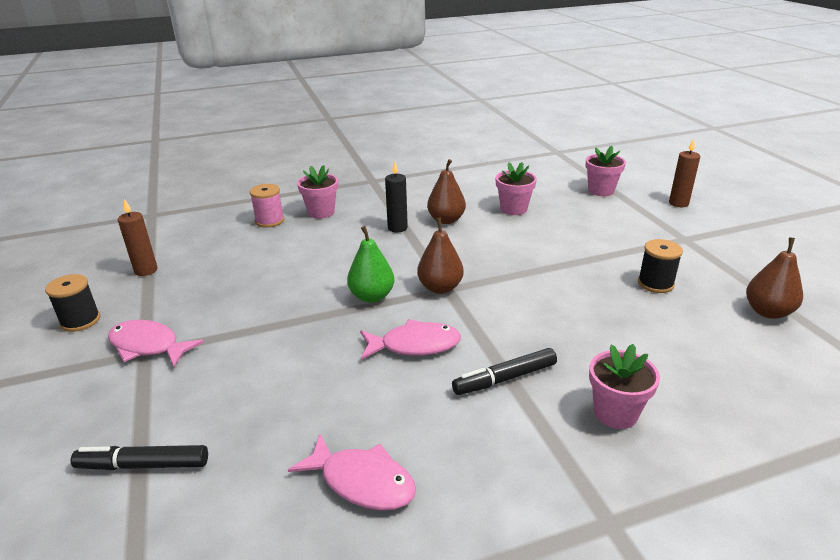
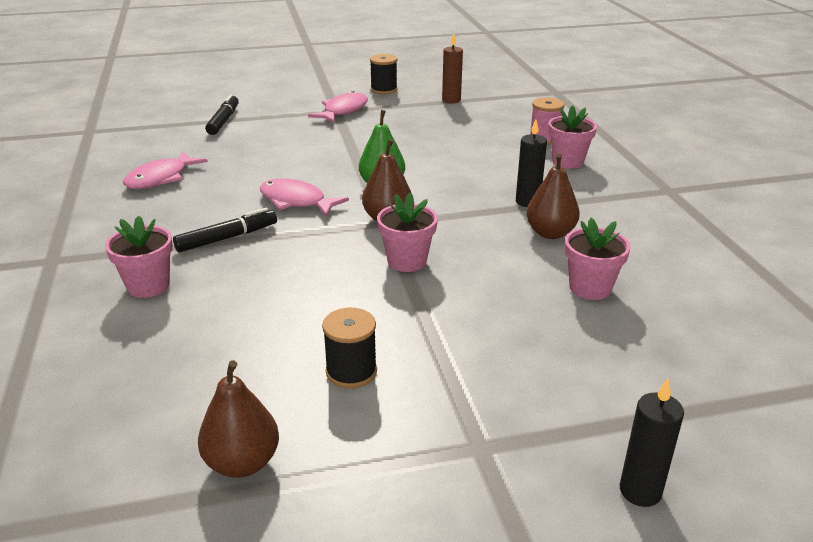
camera: 95 degrees right, 0 degrees up
(415, 345) = (296, 201): pink fish -> pink fish turned 120 degrees clockwise
(504, 378) = (227, 238): black marker -> black marker turned 75 degrees clockwise
(601, 191) = (683, 394): pink flower pot -> pink flower pot (407, 261)
(678, 203) = (640, 491): brown candle -> black candle

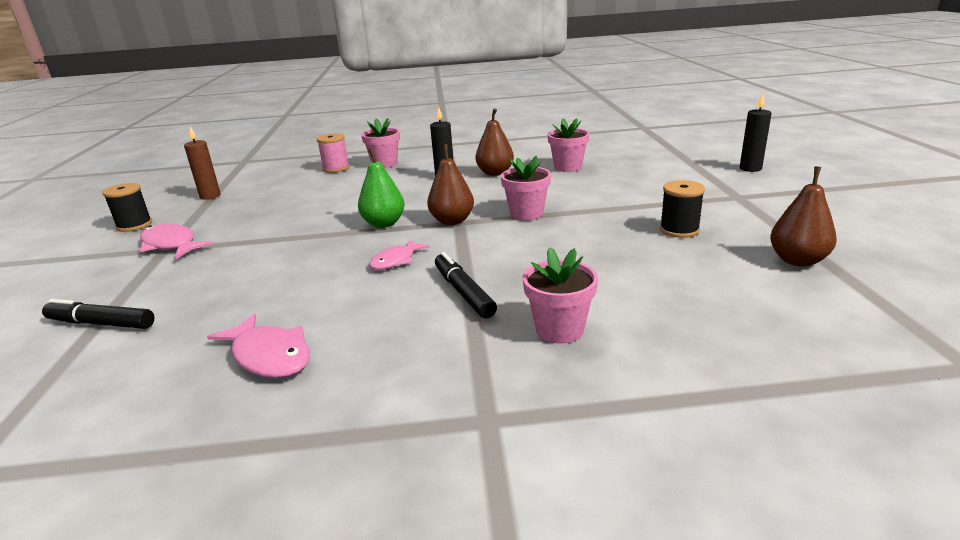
camera: 80 degrees left, 5 degrees down
(296, 201) = (396, 261): pink fish -> pink fish, size x0.67

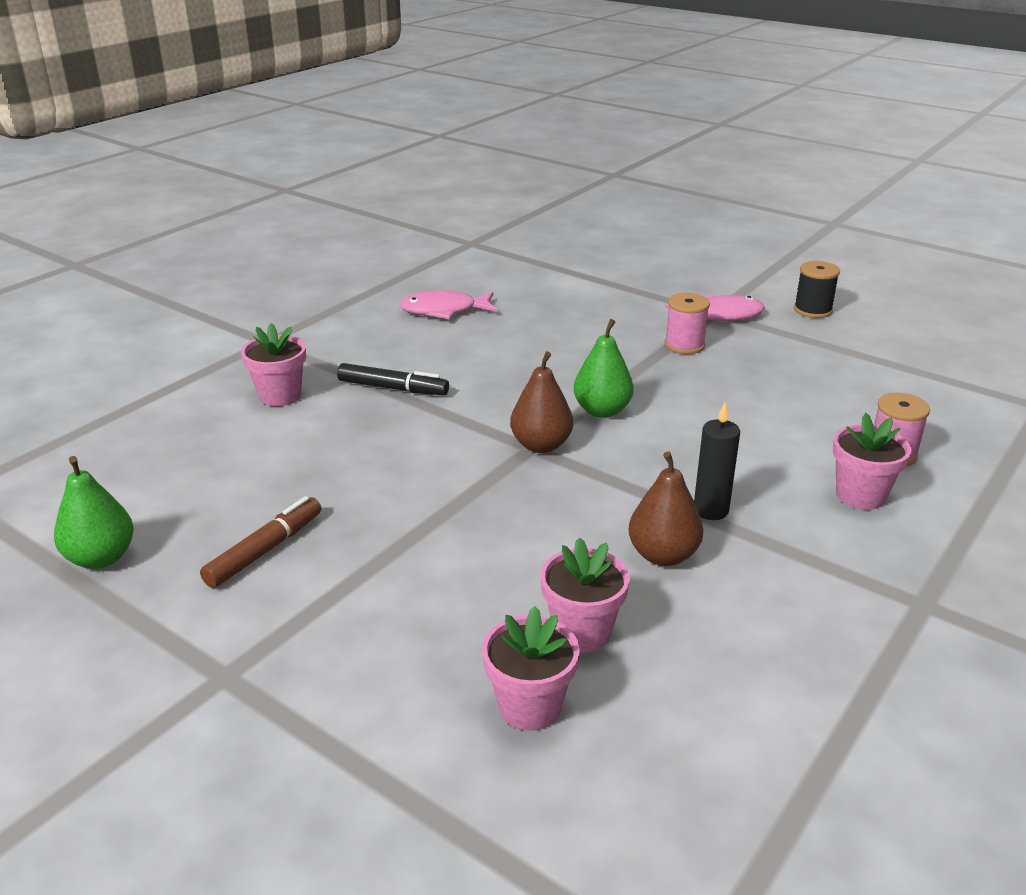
camera: 130 degrees right, 5 degrees up
(101, 323) = (589, 278): black marker -> none
(210, 196) = (869, 355): brown candle -> none
(245, 237) = (684, 345): none -> pink spool
(396, 261) = (501, 386): pink fish -> none
(526, 214) = (478, 493): pink flower pot -> pink flower pot (530, 706)
(679, 230) = (265, 550): black spool -> brown marker
(750, 169) = (244, 812): black candle -> none
(797, 260) = (101, 558): brown pear -> green pear

